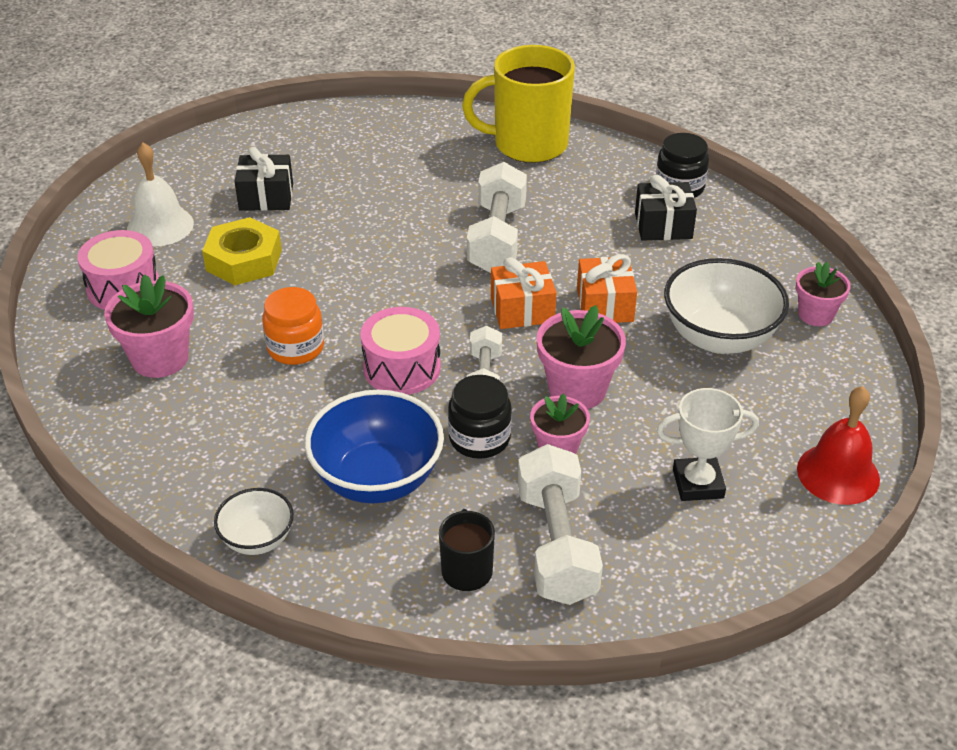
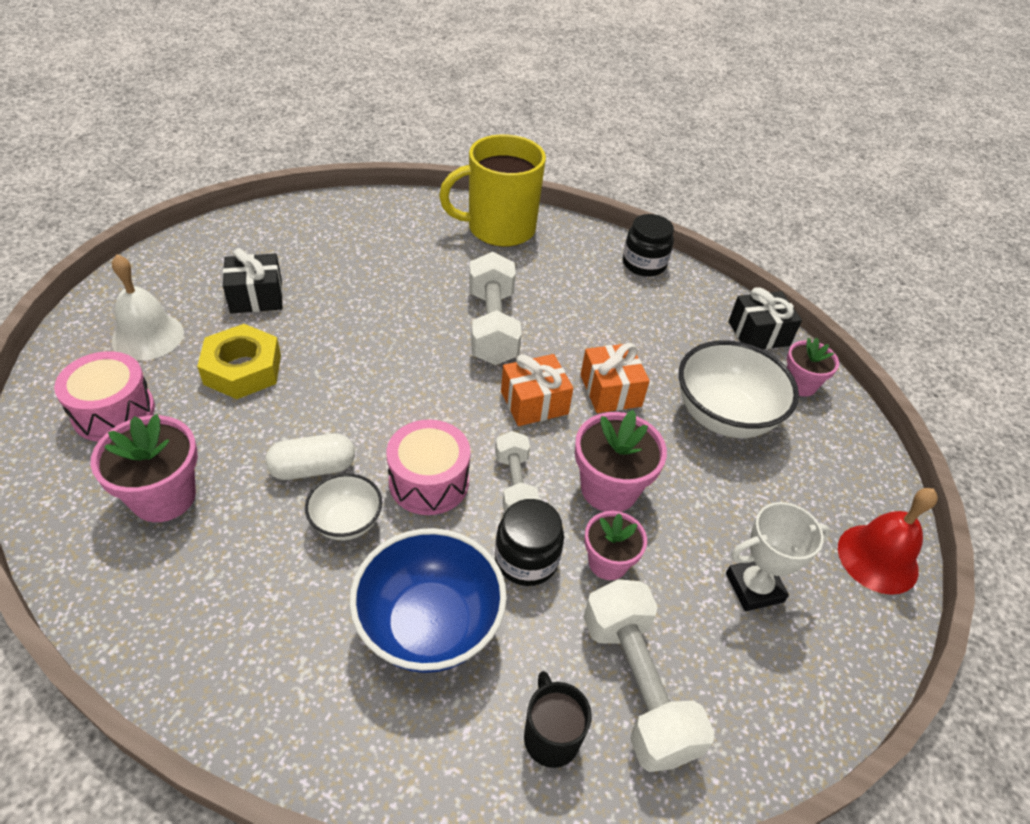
camera: 15 degrees left, 5 degrees up
(257, 539) = (307, 729): white bowl -> white bowl (346, 522)
(295, 348) = (313, 468): orange jar -> white capsule
(663, 226) = (640, 303): black gift -> black gift (758, 333)

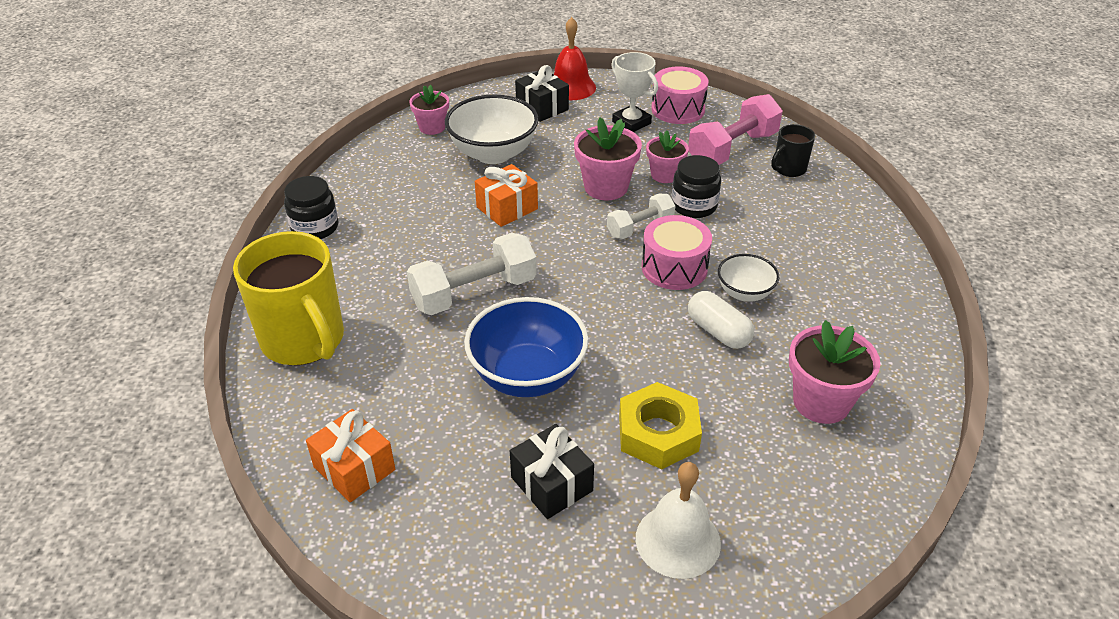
camera: 110 degrees left, 5 degrees down
(114, 412) = (783, 496): pink drum -> pink drum (678, 109)
(429, 625) = (776, 229): blue bowl -> blue bowl (527, 376)
(534, 402) = (551, 241): orange gift -> orange gift (354, 468)
(636, 686) = (732, 149): white dumbbell -> pink dumbbell
(758, 333) = (382, 152): black gift -> black gift (542, 107)

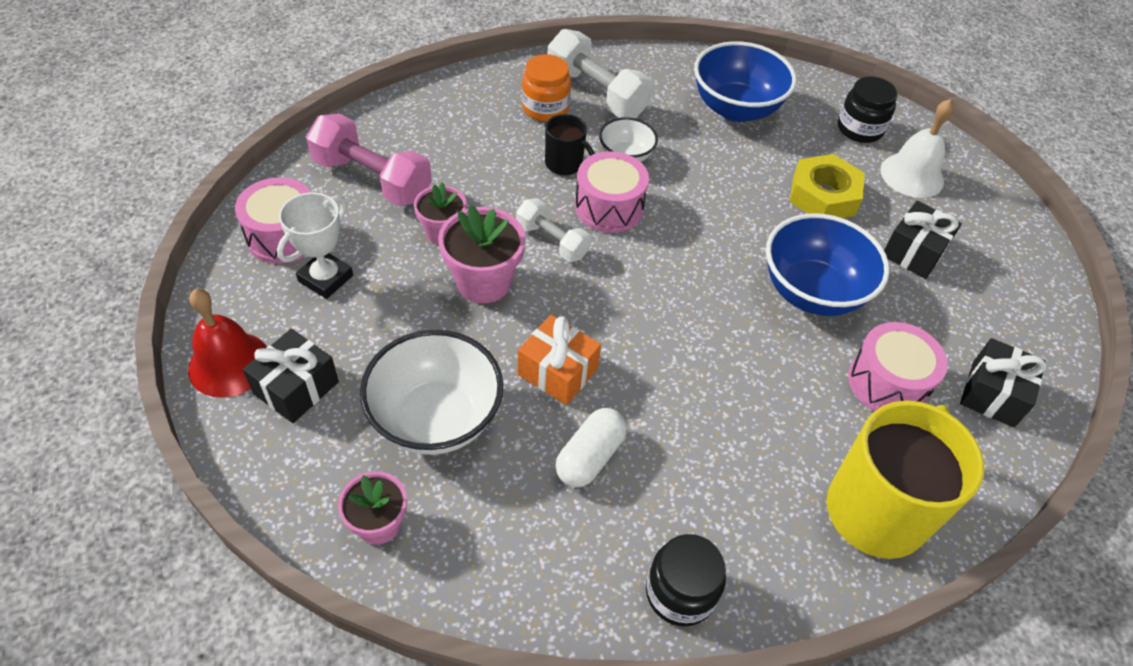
camera: 110 degrees left, 10 degrees up
(354, 468) = (992, 394): orange gift -> black gift
(406, 392) = (887, 383): none -> pink drum
(474, 293) = (722, 364): white dumbbell -> white dumbbell (596, 93)
(694, 206) = (497, 202): black jar -> black jar (859, 129)
(718, 331) = (686, 170): white capsule -> white capsule (590, 457)
(789, 169) = (404, 134): black mug -> black mug (565, 164)
(821, 402) = (736, 109): pink flower pot -> blue bowl
(824, 253) = (545, 108): none -> orange jar

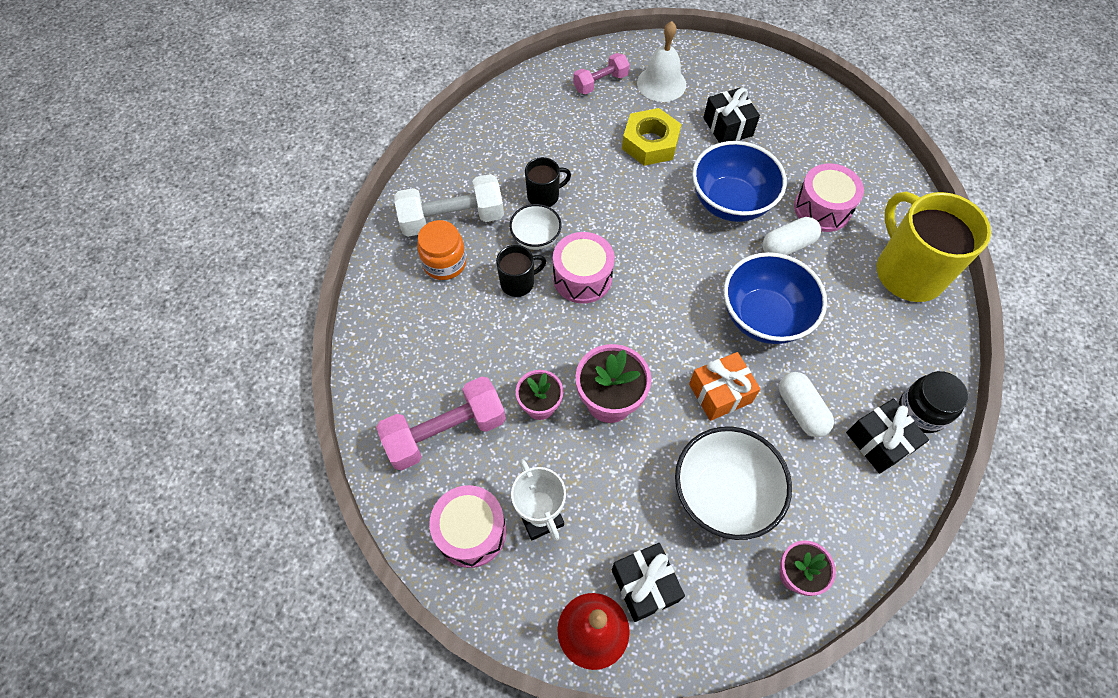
camera: 55 degrees left, 10 degrees up
(552, 241) = (594, 333): white dumbbell -> none
(679, 143) = (544, 196): none -> black mug
(736, 109) = (531, 140): blue bowl -> blue bowl (763, 317)
(802, 366) = (787, 245): none -> white capsule
(859, 129) = (600, 83): black jar -> pink dumbbell
(992, 394) = (855, 162): black gift -> black gift (879, 442)

